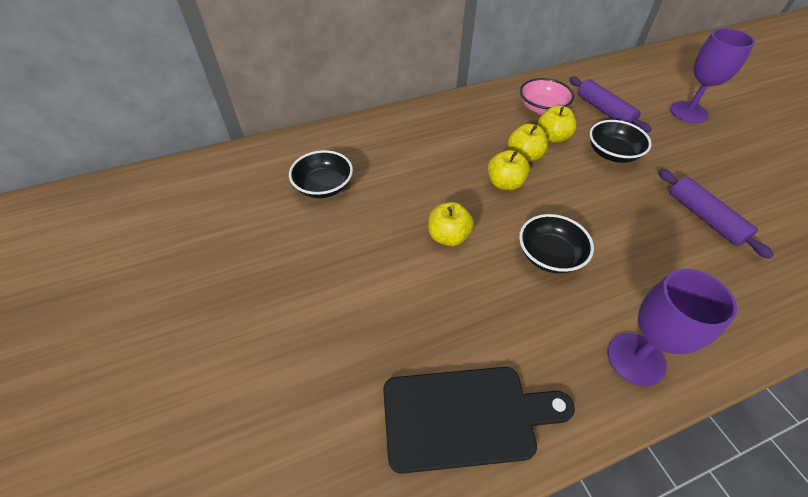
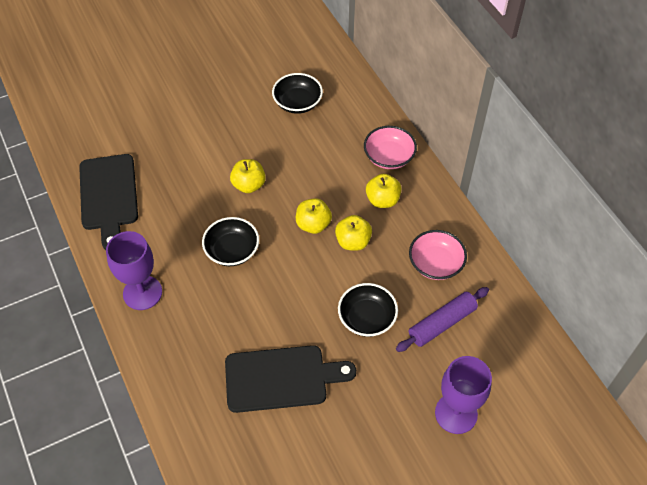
camera: 85 degrees right, 5 degrees up
(416, 124) = (389, 157): none -> pink bowl
(552, 137) = (386, 268): yellow apple -> yellow apple (382, 200)
(704, 218) = (281, 378): purple rolling pin -> black cutting board

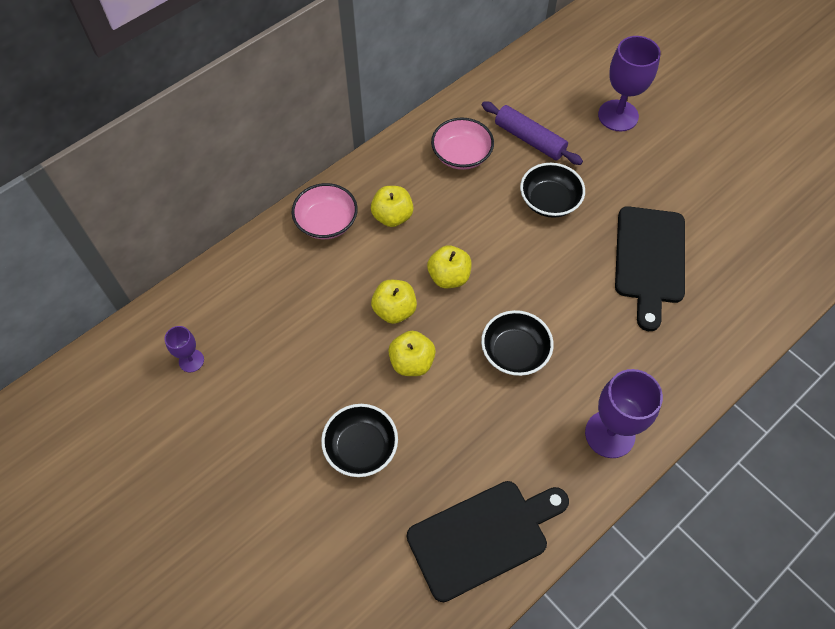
camera: 105 degrees left, 5 degrees up
(281, 378) = (649, 260): black cutting board -> black cutting board turned 150 degrees counterclockwise
(296, 68) = (191, 361): none -> purple goblet
(297, 103) = (258, 342): black bowl -> black bowl (361, 447)
(353, 242) = (459, 233): yellow apple -> yellow apple (394, 310)

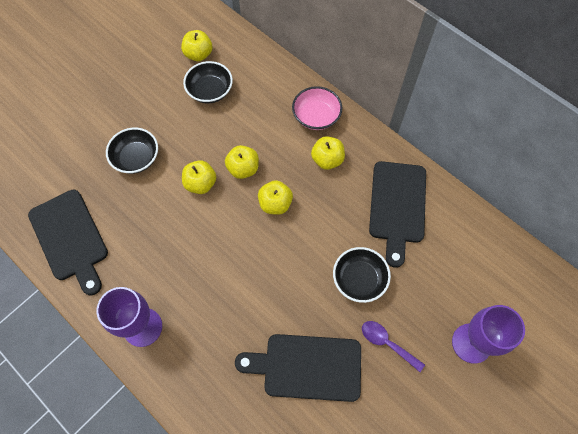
camera: 85 degrees right, 5 degrees up
(191, 361) = (198, 54): purple goblet -> yellow apple
(461, 155) = (397, 206): pink bowl -> black cutting board
(514, 352) = (211, 255): black bowl -> black bowl (210, 91)
(529, 139) = (425, 261): purple rolling pin -> none
(620, 185) = (387, 343): none -> purple spoon

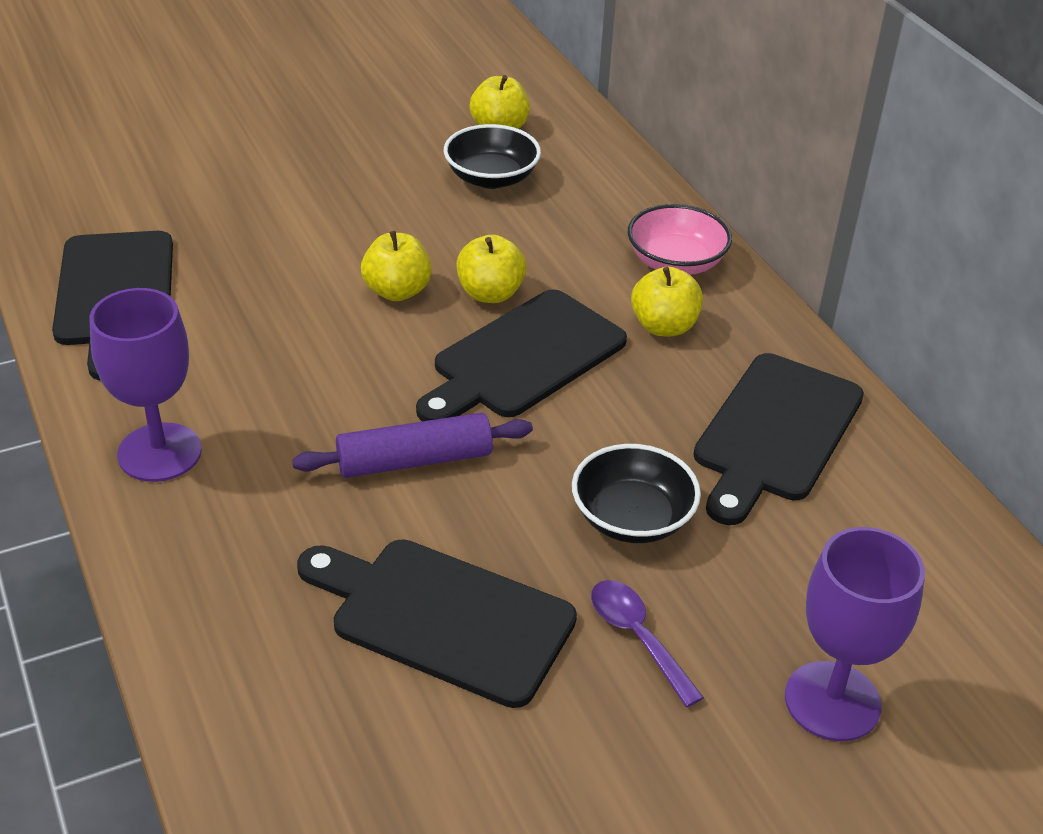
camera: 20 degrees right, 25 degrees down
(136, 158) = (302, 226): black bowl -> none
(256, 284) = (414, 460): none -> purple rolling pin
(275, 204) = (523, 358): yellow apple -> black cutting board

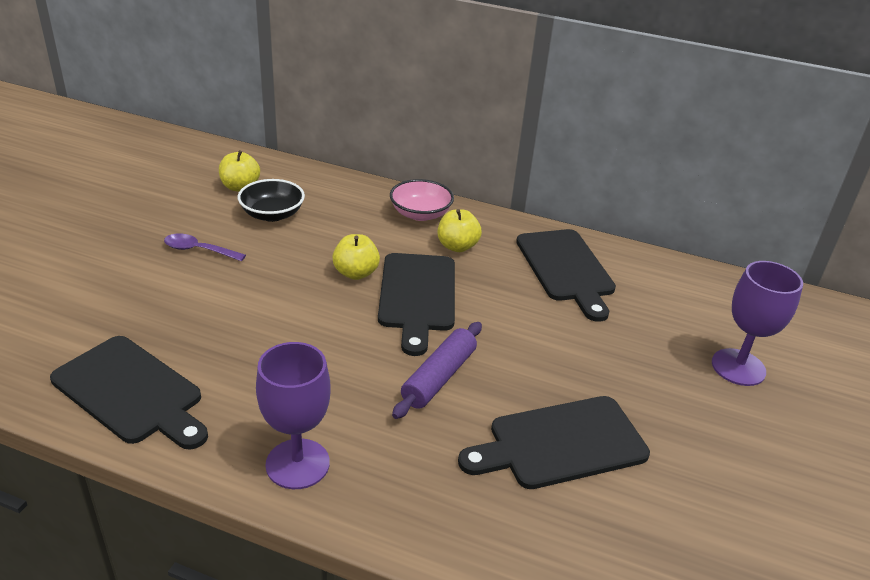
camera: 45 degrees left, 5 degrees down
(397, 291) = (305, 297): yellow apple -> none
(632, 518) = (567, 341): black bowl -> none
(637, 637) = (643, 393): purple spoon -> purple spoon (198, 250)

